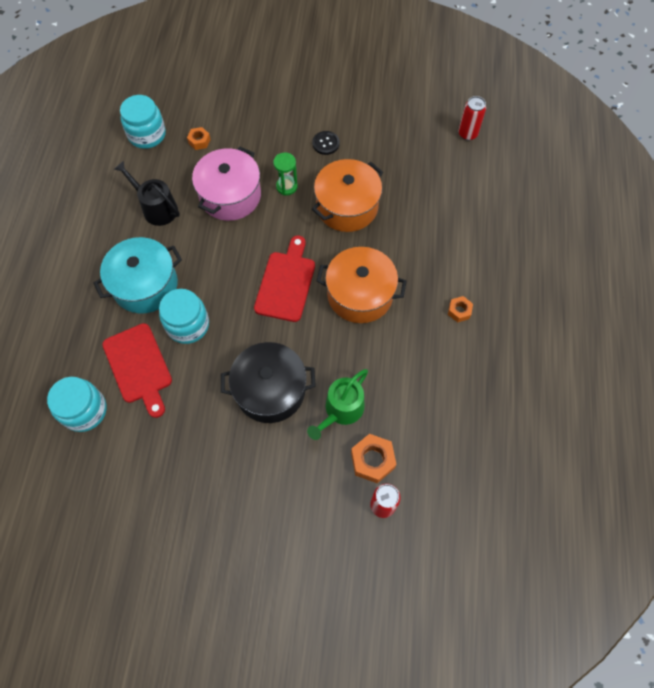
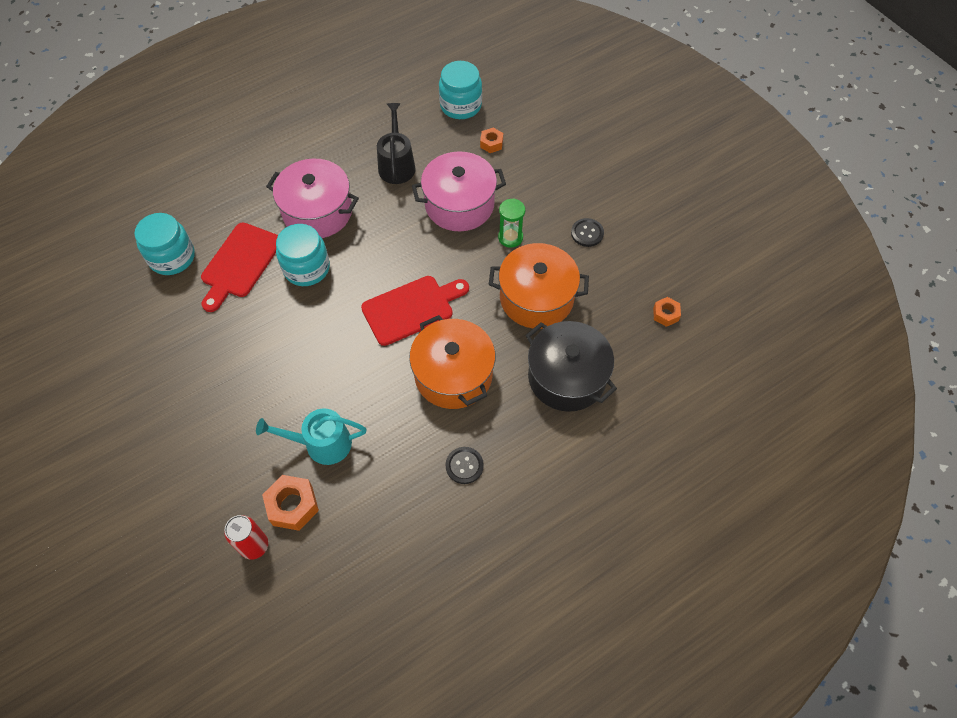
camera: 50 degrees right, 5 degrees down
(145, 285) = (317, 212): turquoise pot -> pink pot
(270, 390) = (296, 373): black pot -> black pot (567, 377)
(341, 410) = (322, 444): green watering can -> turquoise watering can
(431, 335) = (464, 466): none -> black button
(459, 311) = (513, 472): orange nut -> orange nut (665, 314)
(467, 134) = (725, 339): red can -> none

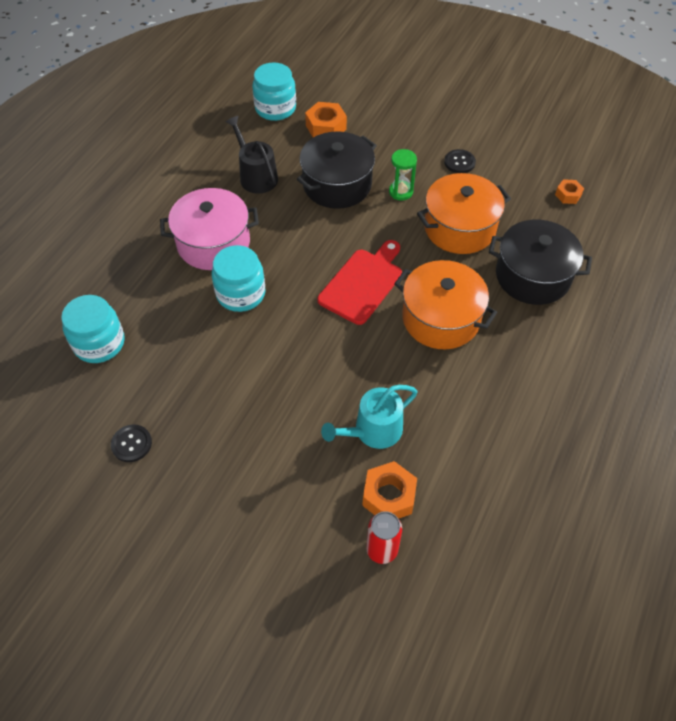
camera: 30 degrees left, 5 degrees down
(240, 263) = (173, 318): red cutting board -> none
(459, 204) = (337, 184): pink pot -> black pot
(464, 466) = (508, 385): black button -> black button (131, 444)
(491, 143) = (326, 127): orange nut -> orange nut, size x1.68

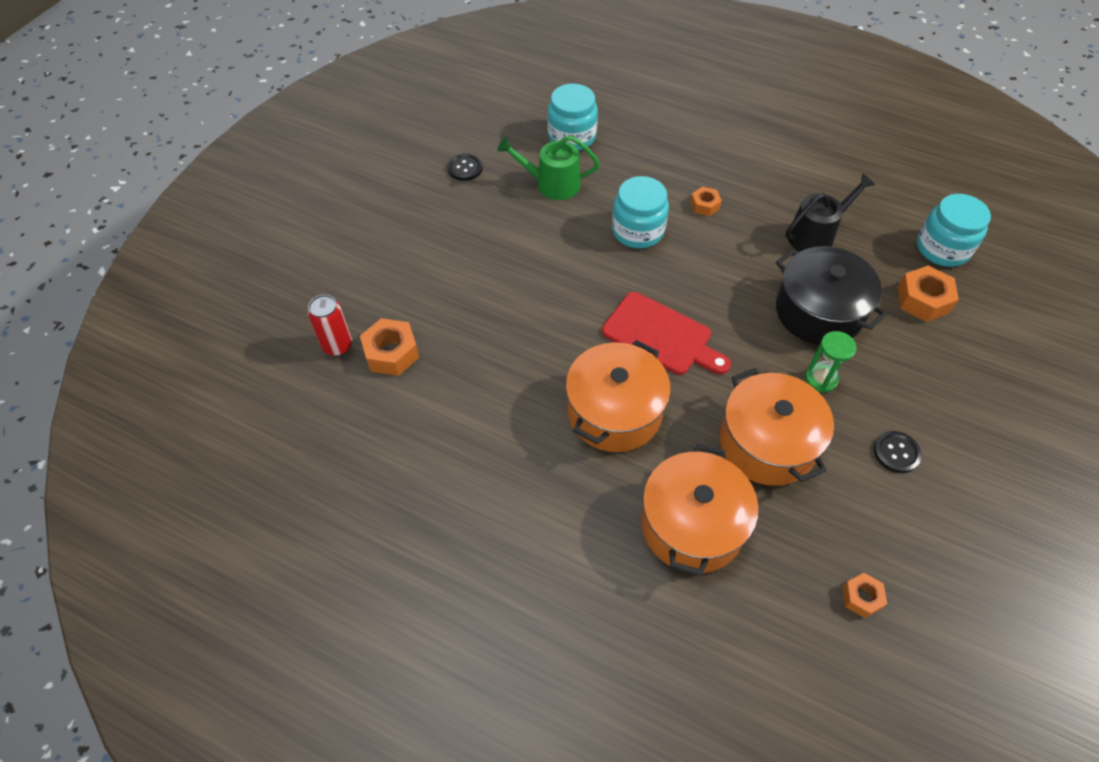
camera: 90 degrees right, 0 degrees up
(169, 361) = (552, 184): none -> green watering can
(213, 243) = (704, 205): pink pot -> orange nut
(373, 431) = (466, 342): turquoise watering can -> none
(532, 276) = (692, 525): black pot -> orange pot

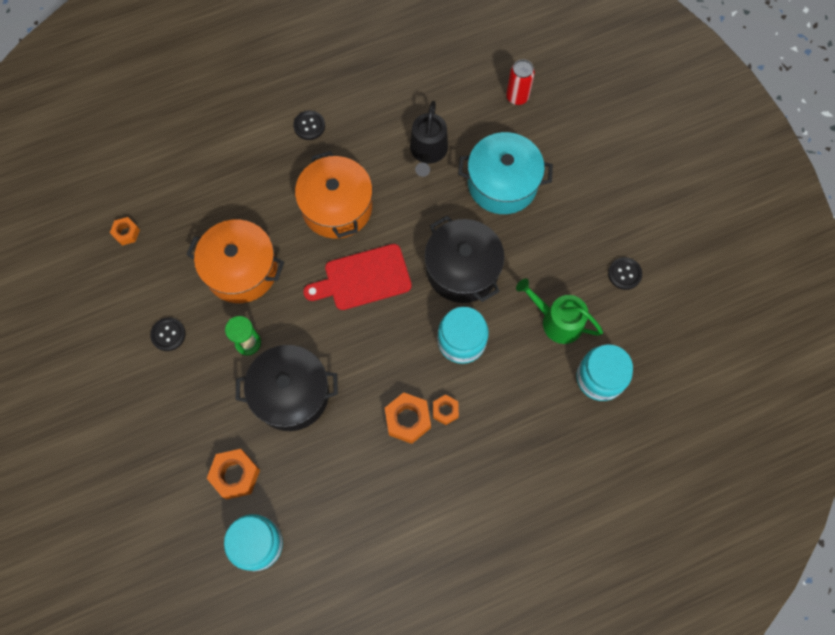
camera: 130 degrees right, 15 degrees up
(391, 353) = (486, 121): orange nut -> orange nut (407, 420)
(454, 296) = (502, 183): none -> turquoise pot
(546, 515) = (309, 126): none -> black button
(552, 184) = (557, 321): green watering can -> green watering can turned 105 degrees counterclockwise
(573, 270) = (462, 269): none -> black pot
(692, 525) = (237, 189): orange pot -> none
(815, 235) = (350, 462): black watering can -> black watering can (428, 151)

